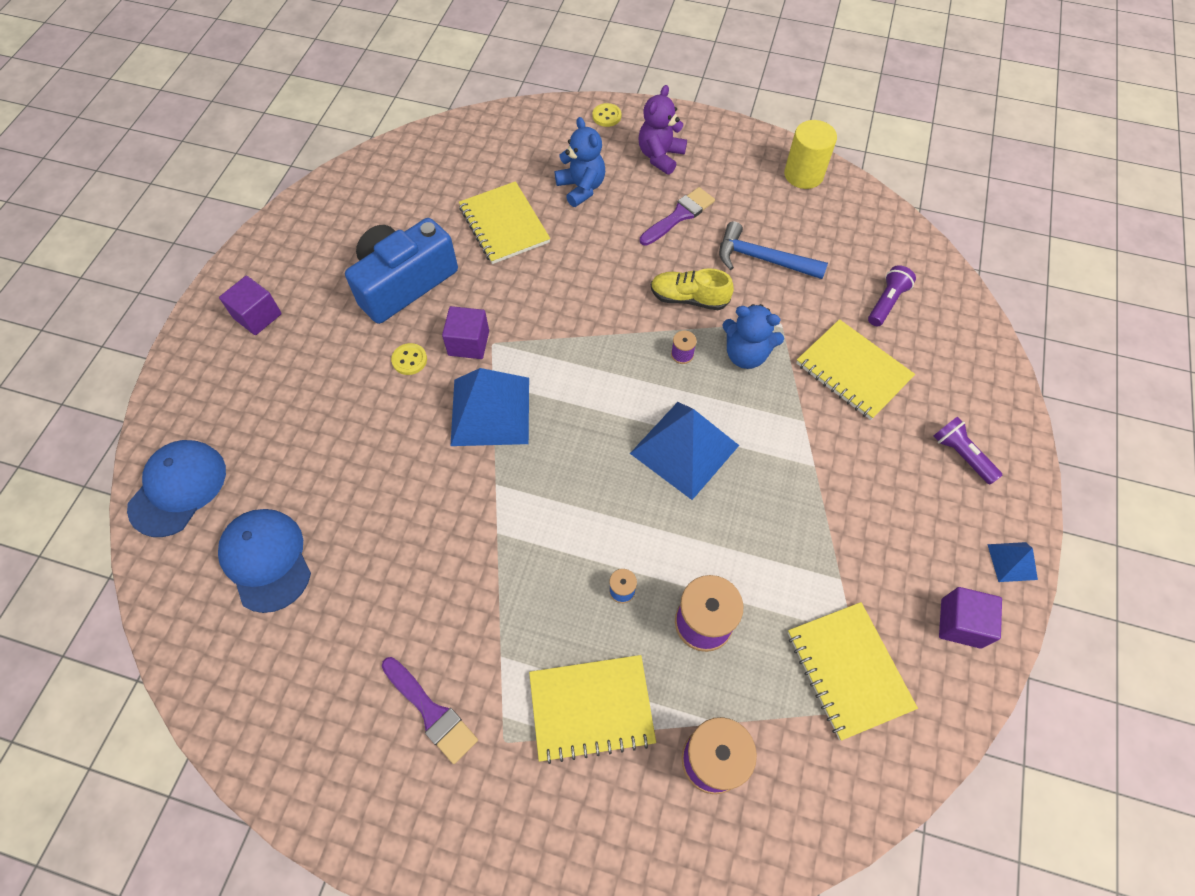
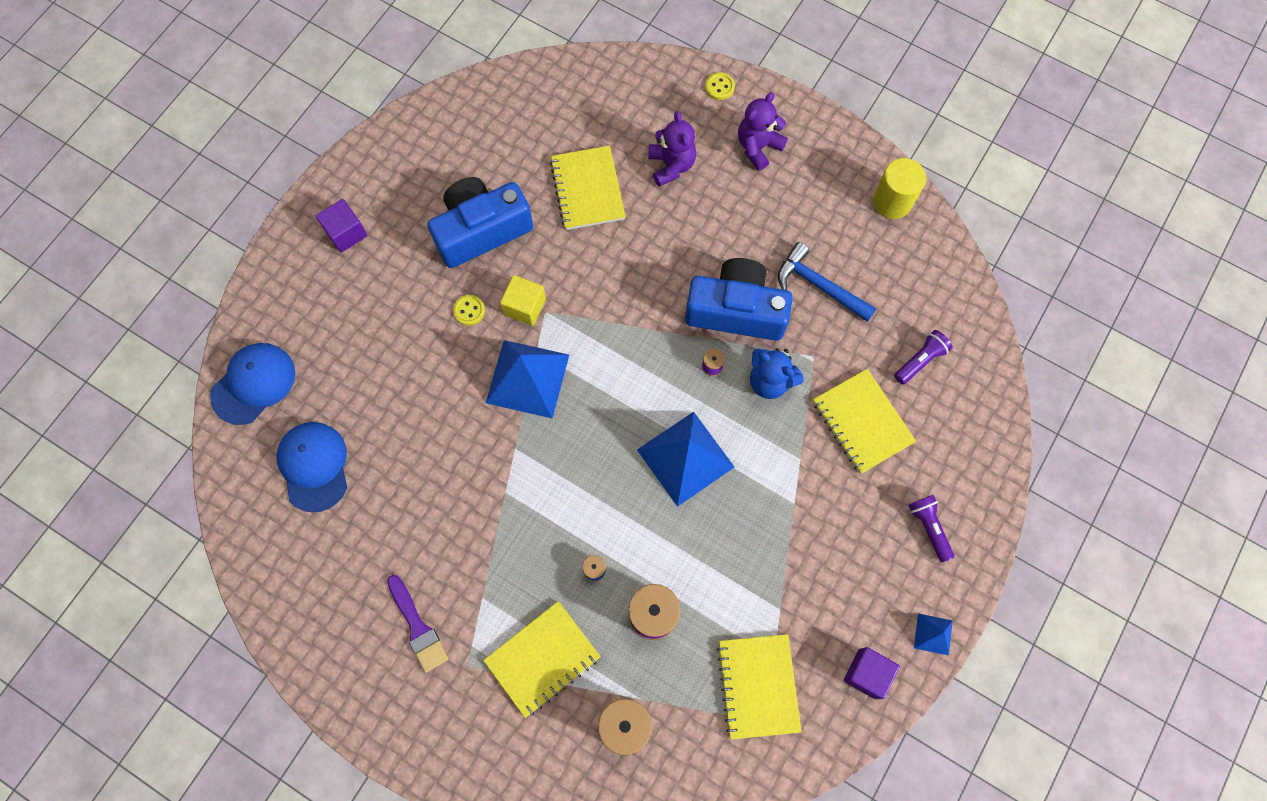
camera: 15 degrees right, 10 degrees up
(468, 343) = (525, 307): purple cube -> yellow cube
(581, 188) = (671, 165): blue teddy bear -> purple teddy bear
(591, 708) = (542, 659): yellow notebook -> yellow notebook turned 45 degrees counterclockwise
(679, 215) = (755, 219): purple brush -> none
(688, 298) = (736, 310): yellow shoe -> blue camera

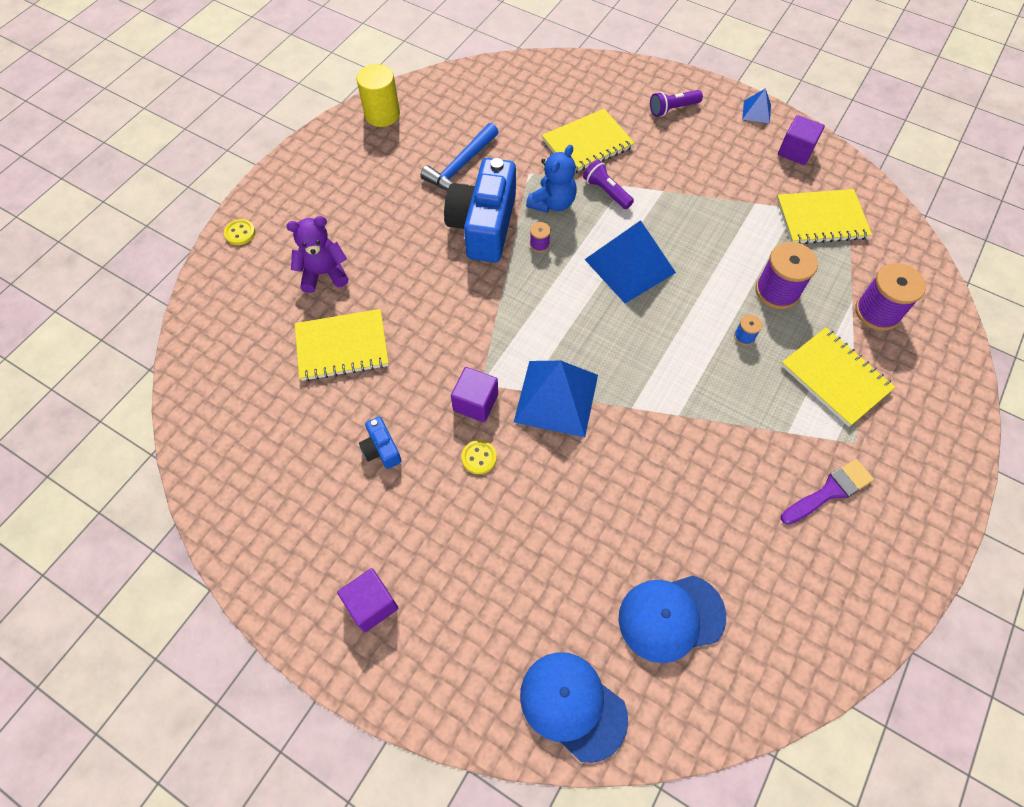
camera: 90 degrees left, 10 degrees down
(481, 230) = (381, 449): blue camera -> blue camera, size x0.43
(525, 307) = (475, 403): yellow cube -> purple cube
(758, 147) = (313, 205): purple teddy bear -> none
(920, 360) = (531, 105): purple flashlight -> purple flashlight (606, 191)

